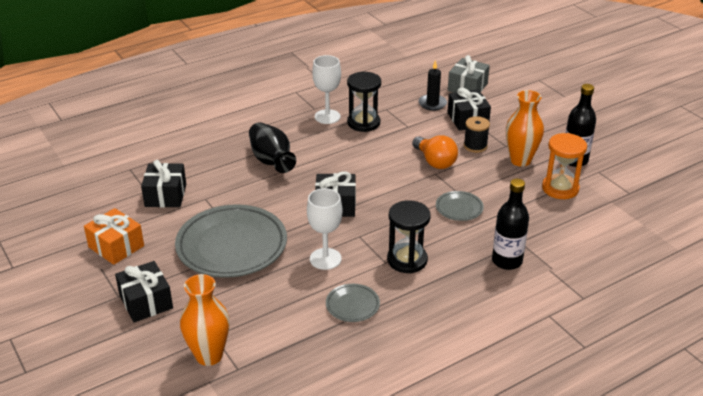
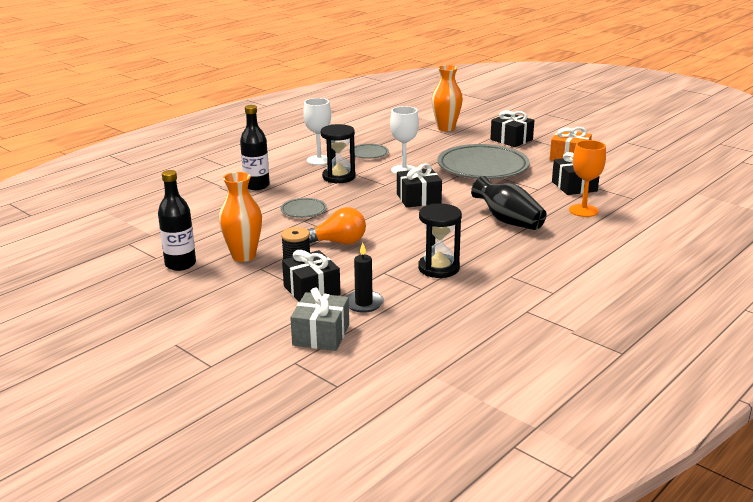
camera: 165 degrees right, 10 degrees down
(193, 161) = (583, 210): none -> orange goblet
(327, 117) = (487, 269): white goblet -> white goblet (319, 160)
(435, 161) = (338, 242): orange light bulb -> orange light bulb turned 135 degrees clockwise
(560, 188) = (202, 237): orange hourglass -> none

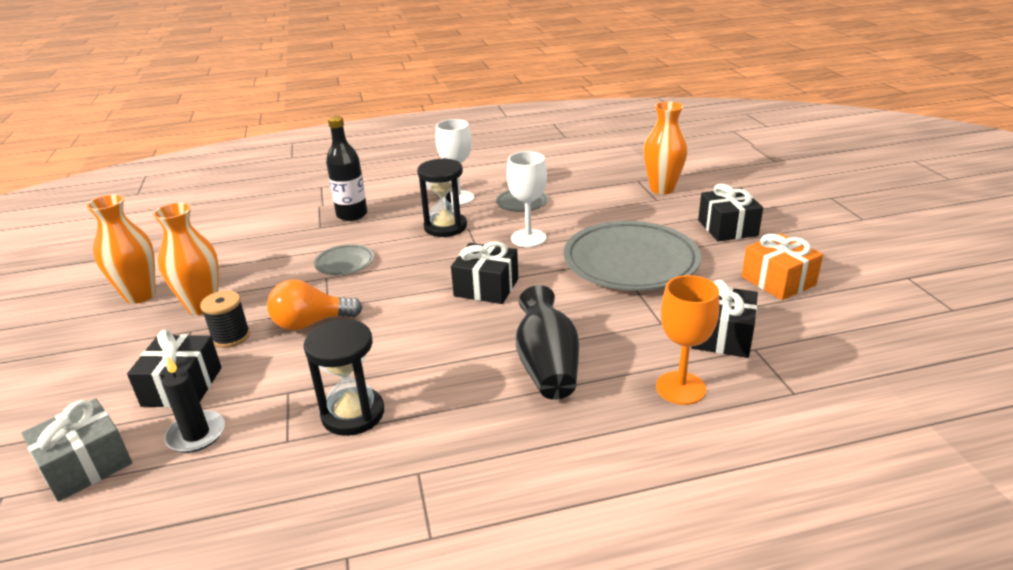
camera: 35 degrees right, 5 degrees up
(180, 264) = (140, 295): black bottle -> orange vase
(338, 242) = (311, 323): orange light bulb -> orange light bulb turned 135 degrees clockwise

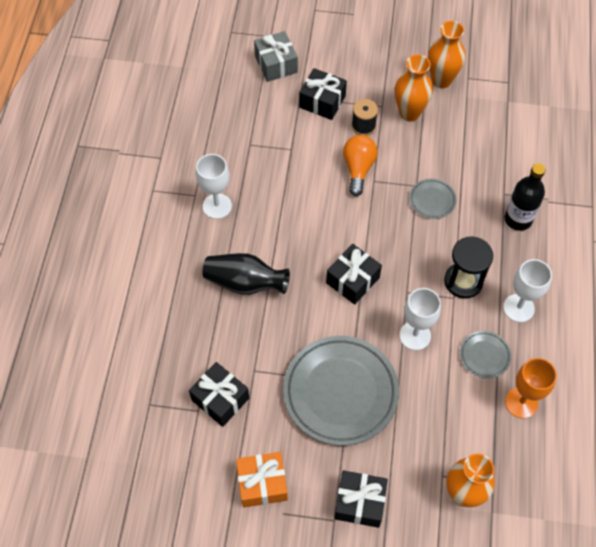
camera: 110 degrees right, 30 degrees up
(196, 434) = (275, 107): black candle -> none
(353, 414) = (255, 176): black hourglass -> none
(429, 437) = (217, 206): none -> white goblet
(680, 388) = (187, 345): orange goblet -> orange goblet (521, 402)

